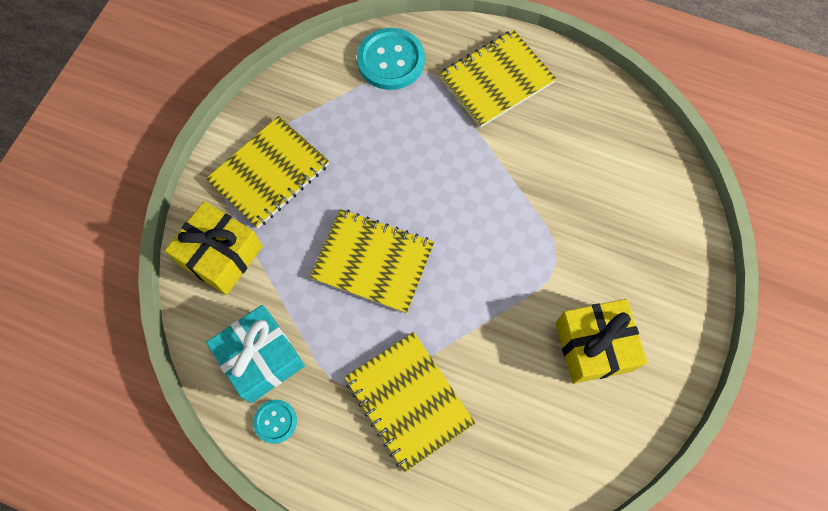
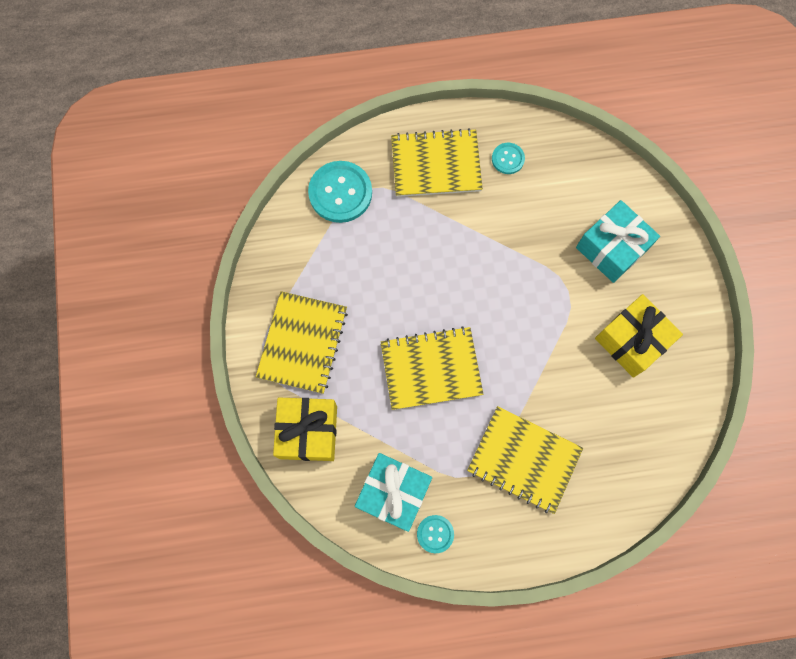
camera: 30 degrees left, 5 degrees up
(496, 80) = (436, 164): yellow notebook -> yellow notebook turned 60 degrees clockwise
(570, 109) = (508, 159): none -> turquoise button
(626, 245) = (612, 248): none -> turquoise gift

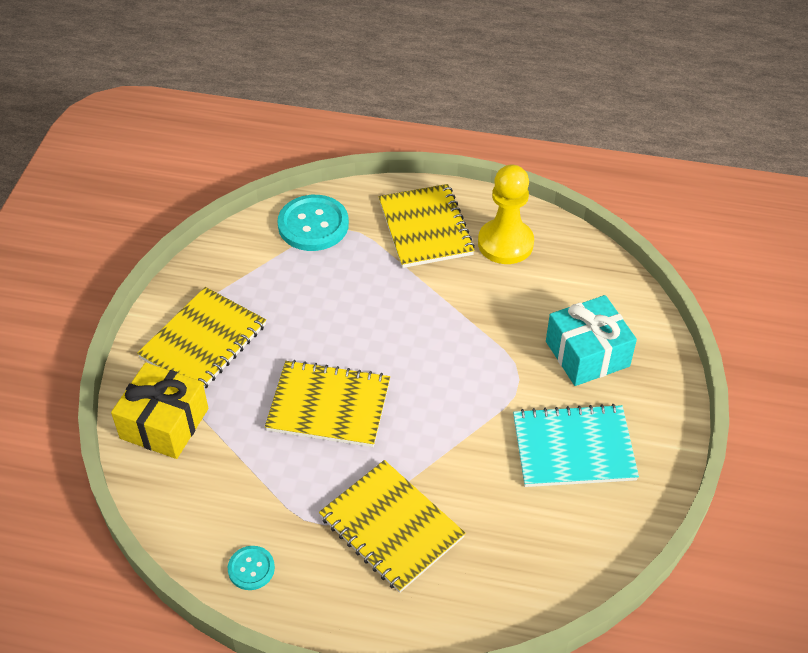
camera: 20 degrees right, 25 degrees down
(393, 493) = (225, 512): turquoise gift -> none
(436, 164) = (425, 228): yellow notebook -> yellow notebook turned 60 degrees clockwise
(508, 159) = (505, 243): turquoise button -> yellow pawn
(632, 340) = (573, 448): yellow gift -> turquoise notebook

